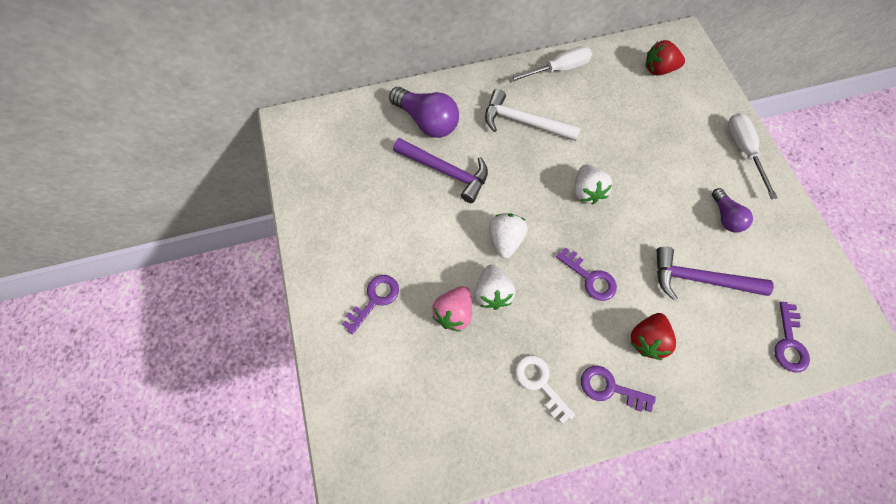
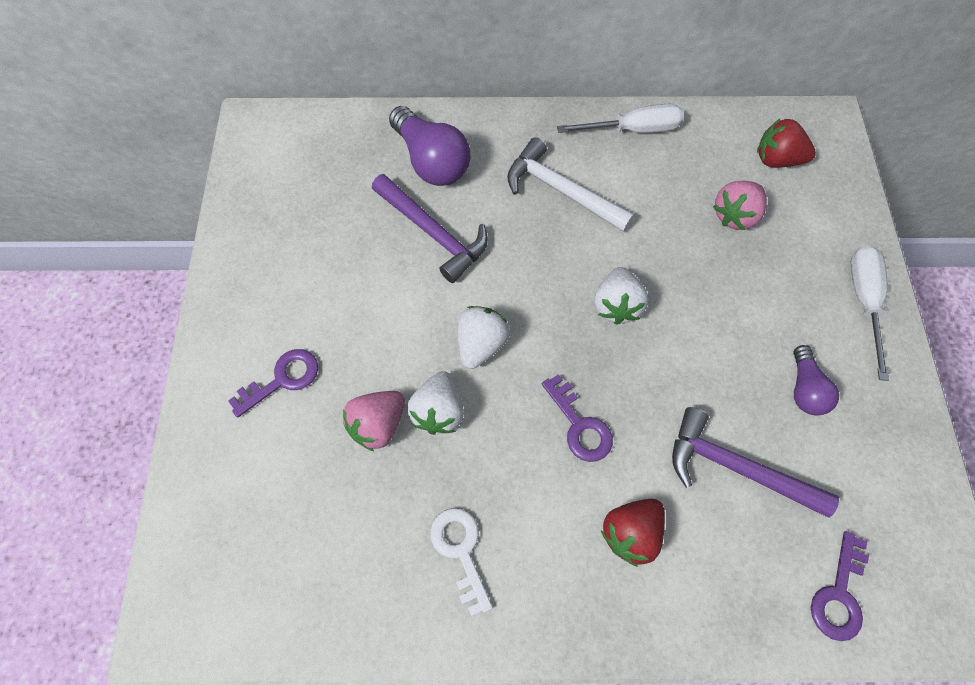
camera: 15 degrees right, 0 degrees up
(610, 388) = (555, 585): purple key -> none
(644, 113) = (734, 215): none -> pink strawberry

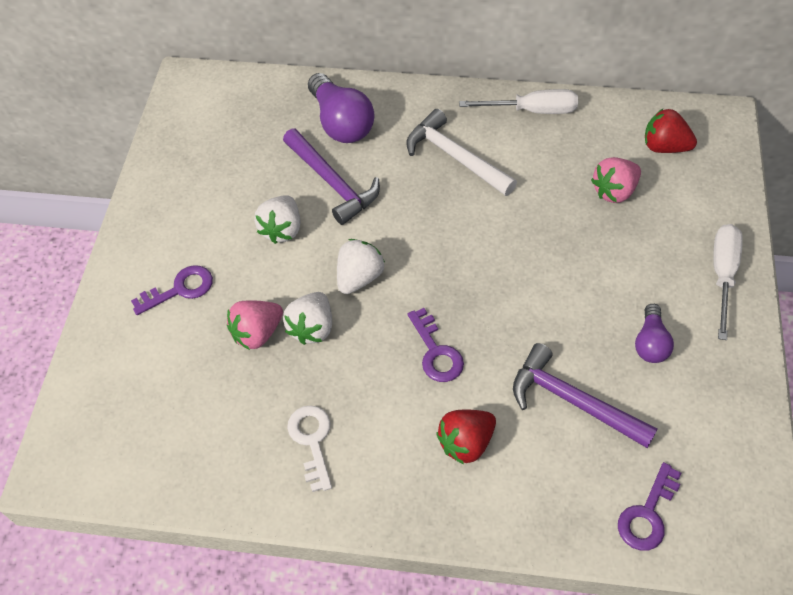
camera: 10 degrees right, 10 degrees down
(616, 305) = (488, 257): white strawberry -> white strawberry (282, 229)

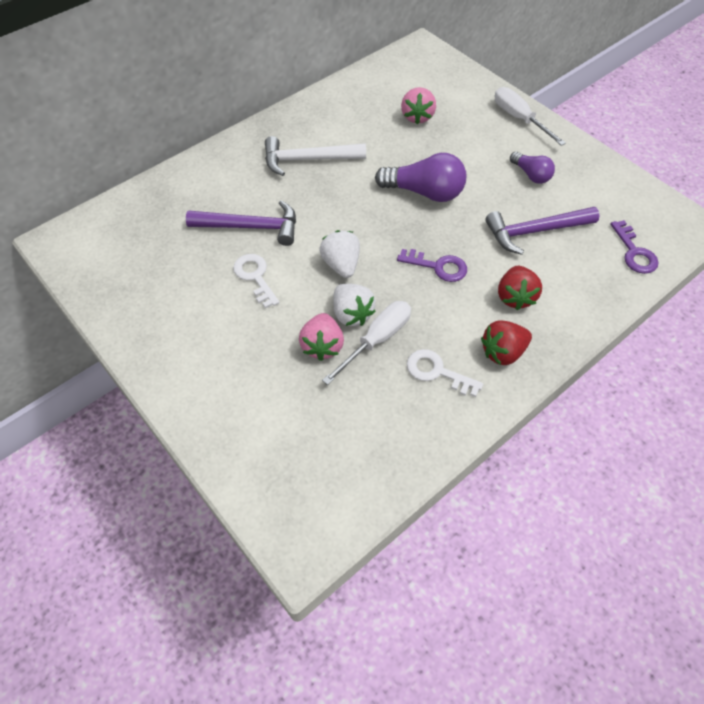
camera: 50 degrees left, 0 degrees up
(180, 289) = (234, 366): purple key -> none
(282, 229) = (255, 277): white strawberry -> white key
(341, 123) = (209, 190): purple light bulb -> purple light bulb (424, 192)
(532, 110) = (318, 106): white screwdriver -> white screwdriver (377, 340)
(664, 147) = (412, 78): red strawberry -> red strawberry (503, 352)

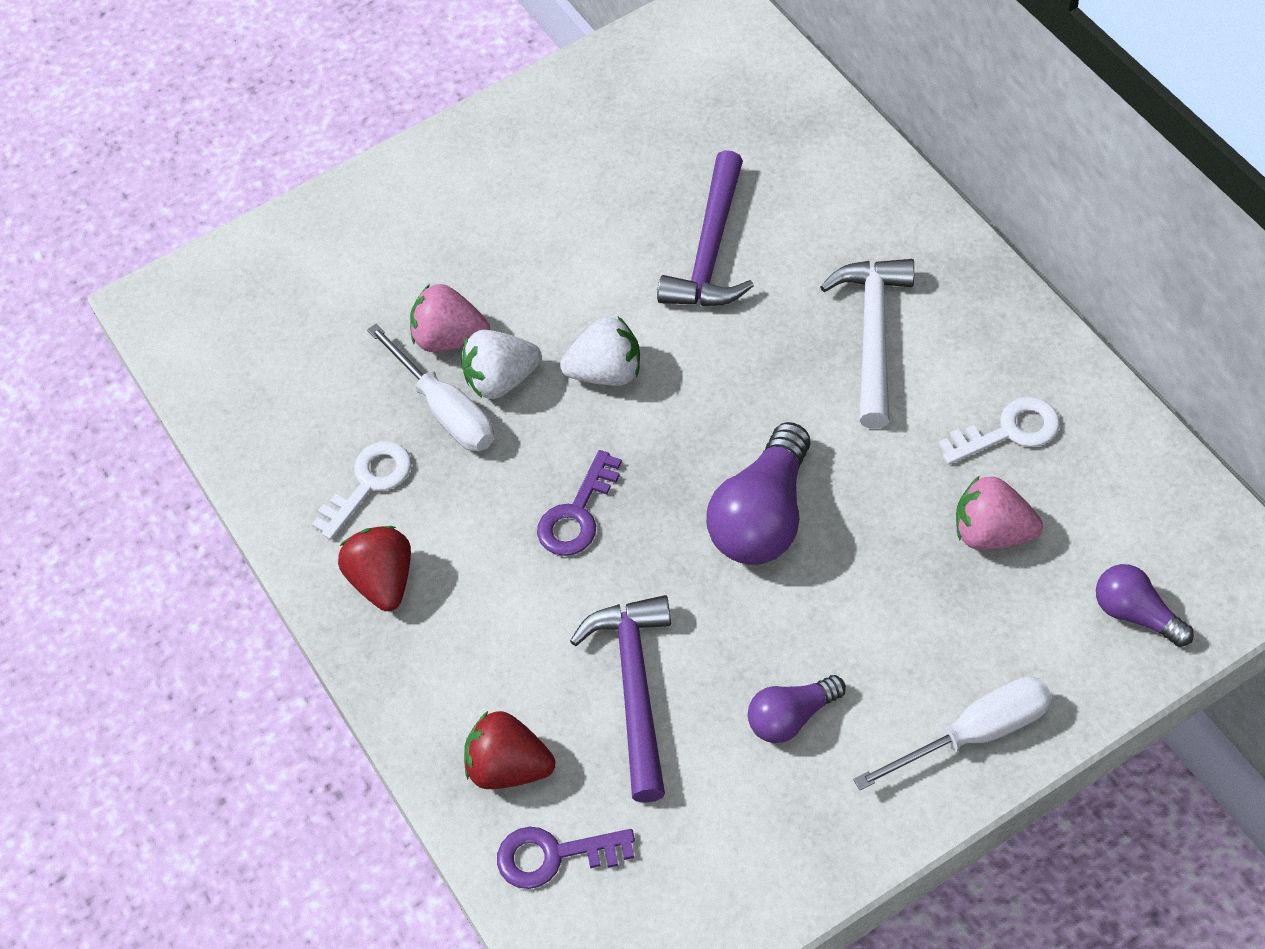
camera: 105 degrees right, 0 degrees up
(255, 277) = (600, 256): white key -> white key (1009, 431)
(448, 76) = (1136, 614): none -> purple light bulb
(515, 297) = (489, 622): red strawberry -> red strawberry (509, 767)

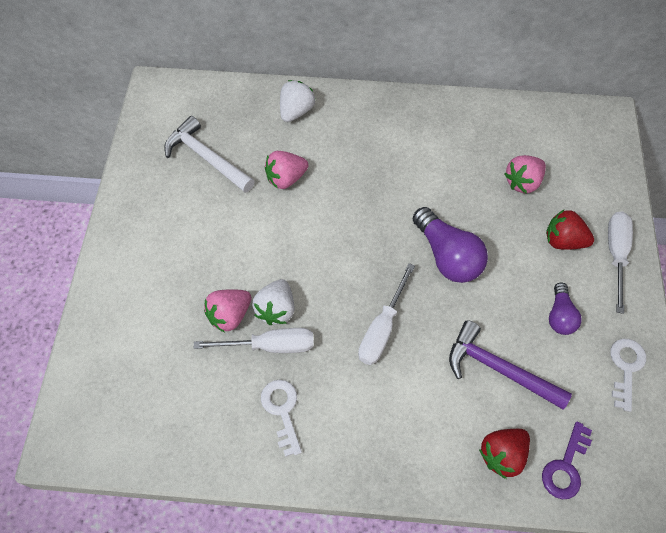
camera: 60 degrees left, 5 degrees up
(383, 581) = (347, 443): red strawberry -> red strawberry (563, 241)
(577, 514) = (382, 328): purple key -> white screwdriver
(606, 372) = (313, 263): white strawberry -> white strawberry (296, 111)
(711, 250) = (286, 178): purple hammer -> pink strawberry
(873, 335) = (388, 154): white hammer -> white hammer (206, 158)
(1009, 431) = (478, 143): white key -> white key (626, 368)
(1136, 614) = (597, 164): purple light bulb -> none

